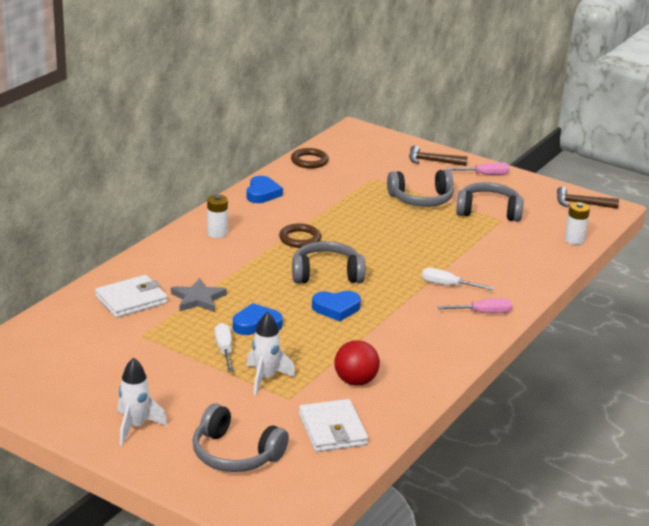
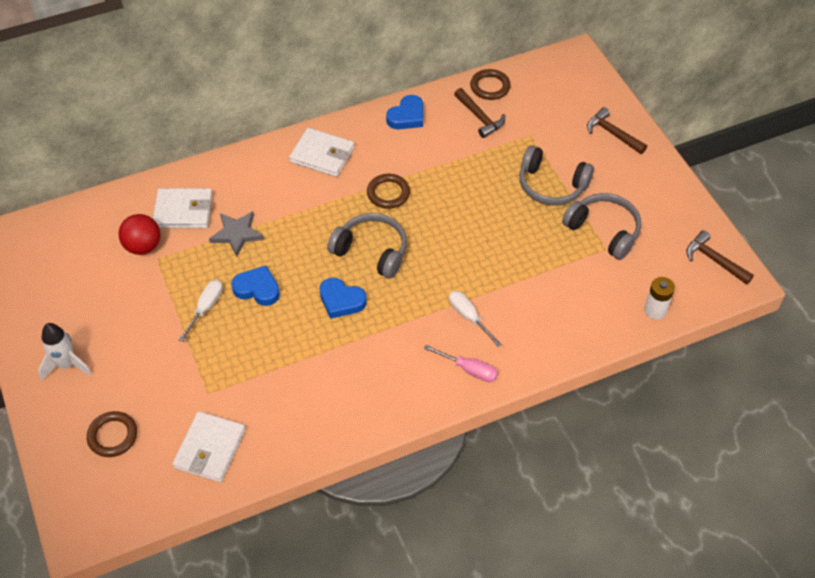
camera: 35 degrees right, 25 degrees up
(217, 233) = (322, 155): white battery -> white wallet
(235, 454) = (113, 436): grey headphones -> brown ring
(265, 379) = (209, 360): white rocket -> none
(322, 179) = (480, 117): none -> brown hammer
(355, 381) = (278, 400): red ball -> red ball (143, 246)
(485, 175) = (650, 175): pink screwdriver -> none

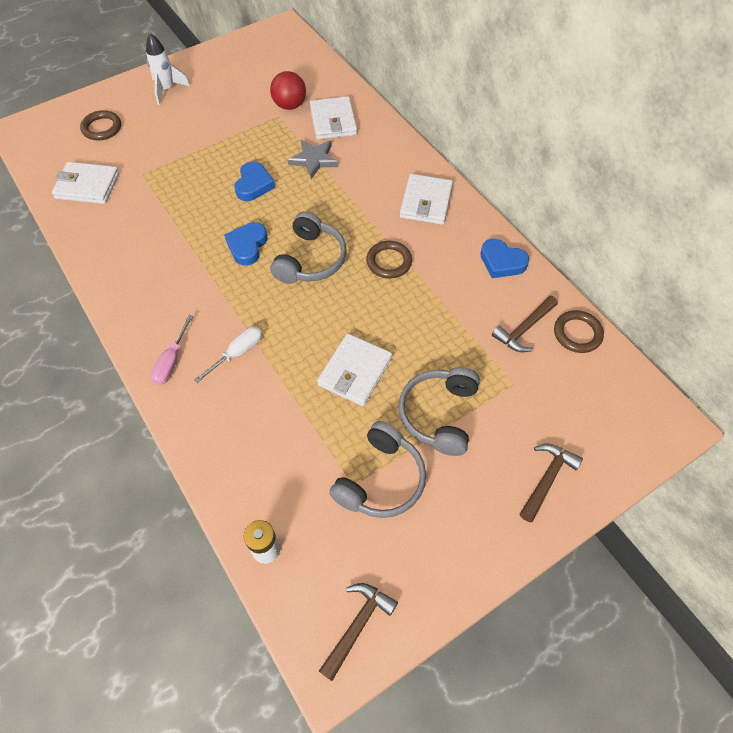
camera: 80 degrees right, 5 degrees up
(205, 308) = (229, 156): white screwdriver -> none
(503, 234) = (355, 372): none -> white wallet

